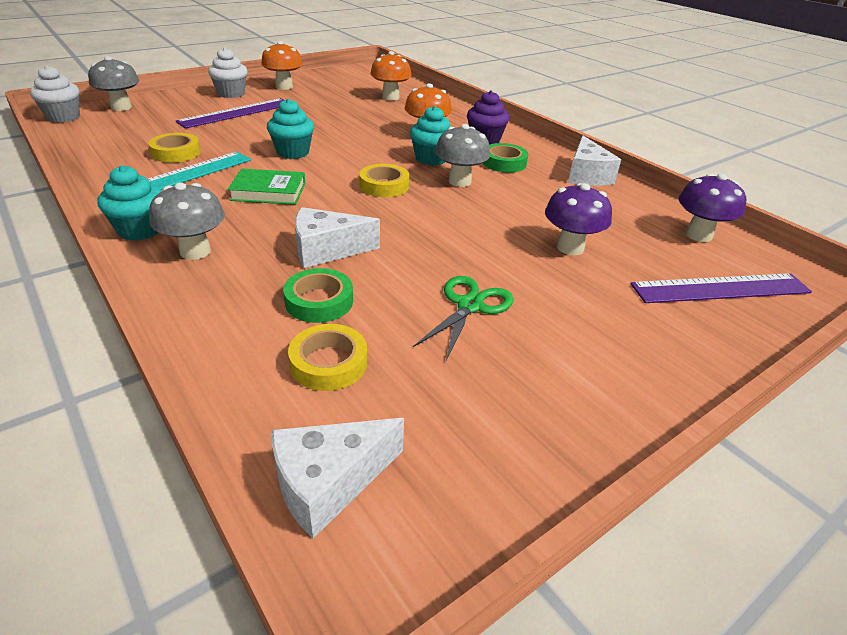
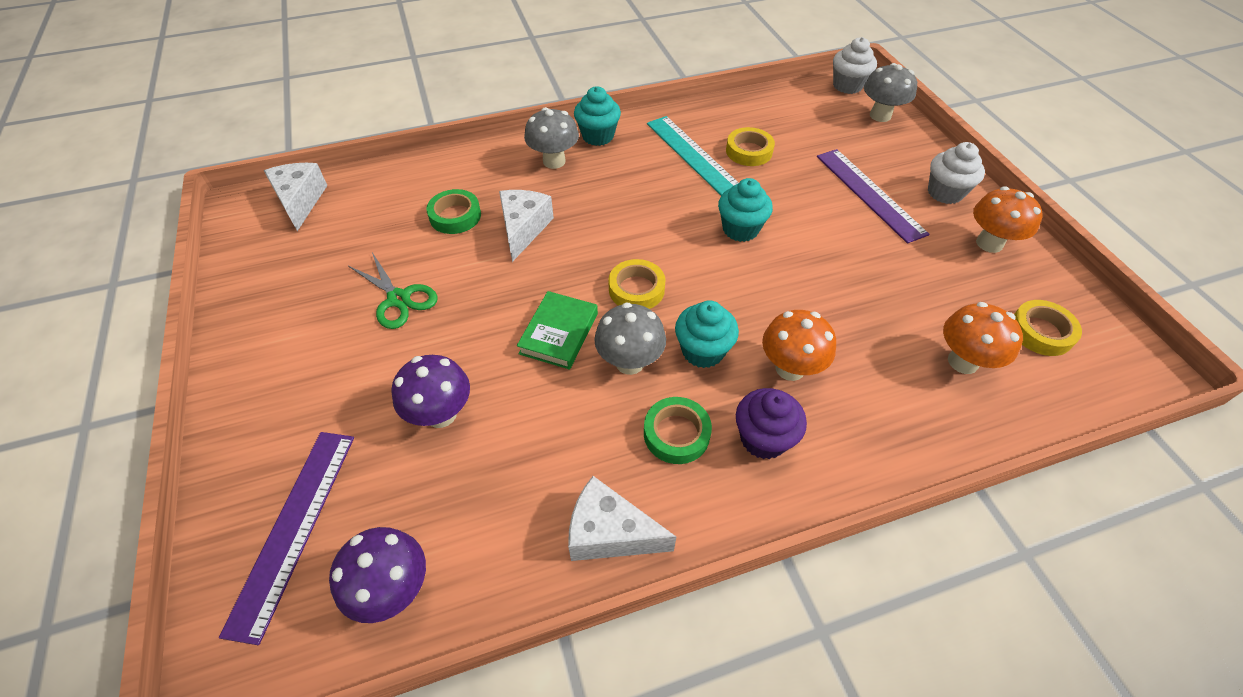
camera: 110 degrees right, 15 degrees up
(268, 191) = (645, 204): green book -> green book (559, 333)
(328, 363) = (387, 212): yellow tape -> yellow tape (1040, 332)

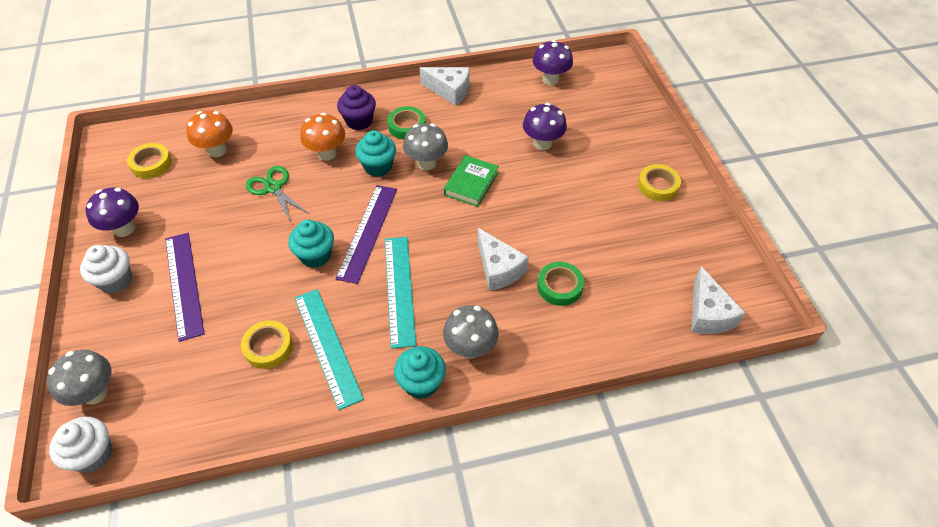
camera: 175 degrees left, 0 degrees up
(293, 528) = (606, 101): purple ruler -> purple ruler (368, 232)
(399, 299) = (588, 215): green scissors -> green scissors (273, 188)
(523, 229) = (498, 269): white cheese -> white cheese turned 45 degrees counterclockwise
(633, 203) = (399, 290): none -> turquoise ruler
(636, 289) = (413, 210): yellow tape -> yellow tape (658, 186)
(989, 243) = (124, 229): orange mushroom -> purple mushroom

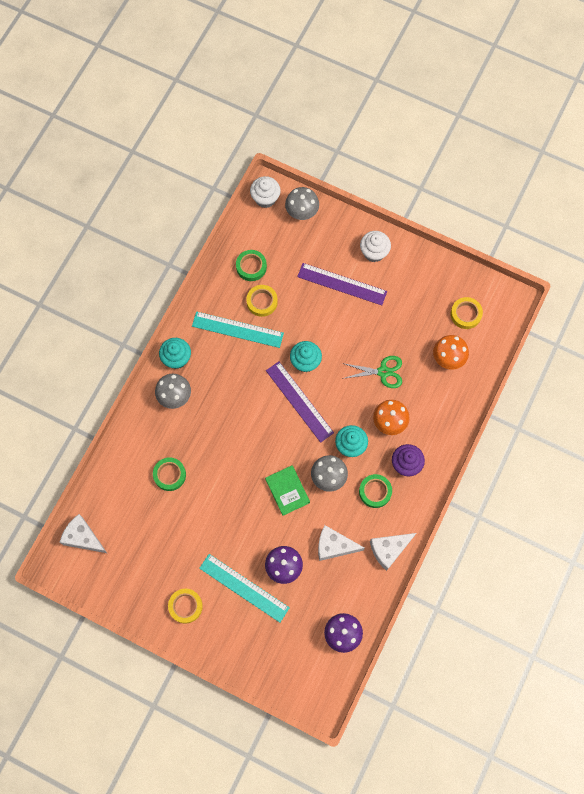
camera: 130 degrees right, 20 degrees up
(124, 229) = (414, 274): purple mushroom -> none
(223, 394) = (251, 267): none -> green tape
(399, 290) = (242, 389): turquoise ruler -> turquoise ruler (244, 588)
(498, 269) = (210, 452): white cheese -> white cheese (334, 546)

